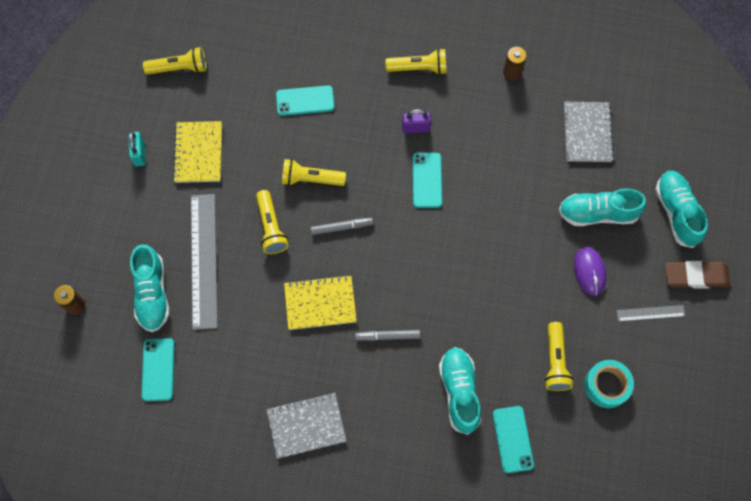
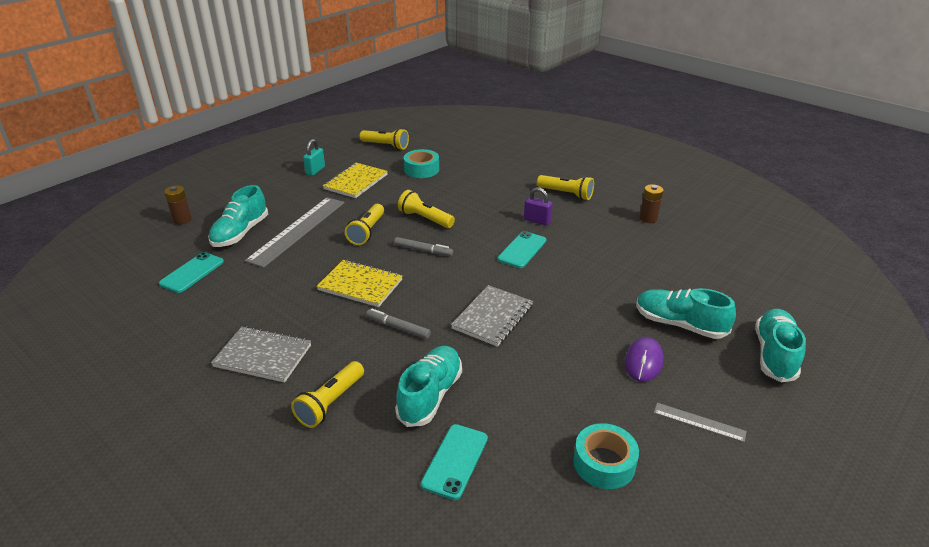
camera: 30 degrees right, 35 degrees down
(250, 95) = (421, 169): none -> turquoise tape
(305, 100) = (460, 183): turquoise phone -> none
(555, 361) = (555, 416): yellow flashlight -> yellow flashlight (330, 403)
(587, 133) = (700, 271): grey notebook -> grey notebook (492, 317)
(695, 276) = (775, 413): brown eraser -> none

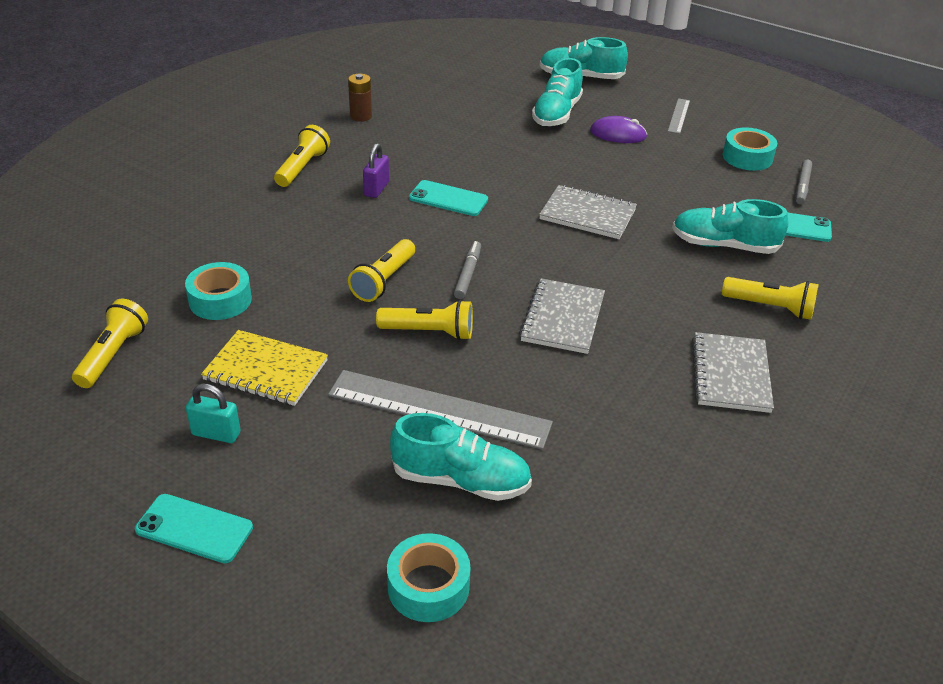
camera: 100 degrees left, 5 degrees up
(182, 219) = (428, 586): brown battery -> turquoise tape
(192, 273) = (591, 506): turquoise phone -> turquoise phone (194, 528)
(360, 285) = (562, 318): yellow notebook -> grey notebook
(398, 327) = (633, 277): grey marker -> grey marker (802, 186)

